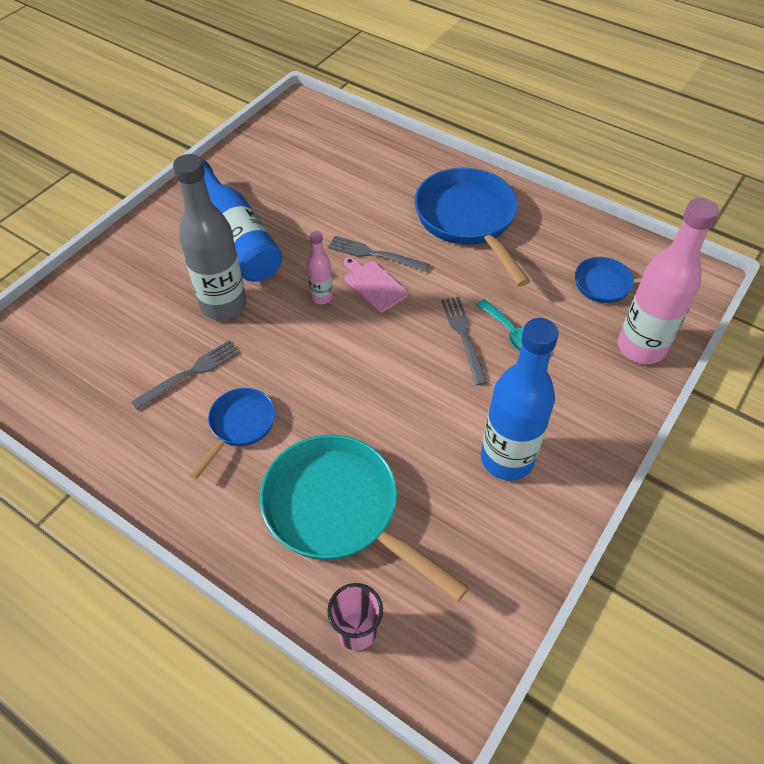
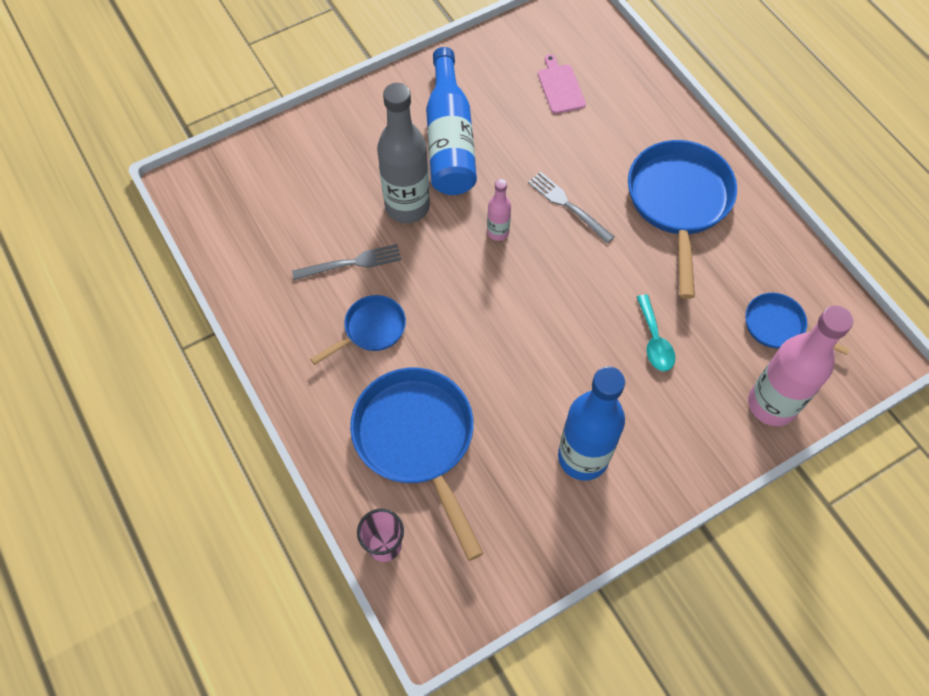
camera: 25 degrees right, 10 degrees up
(339, 511) = (417, 441): turquoise pan -> blue pan
(374, 285) = (552, 238): pink cutting board -> pink cutting board (560, 87)
(463, 336) = (608, 324): grey fork -> none

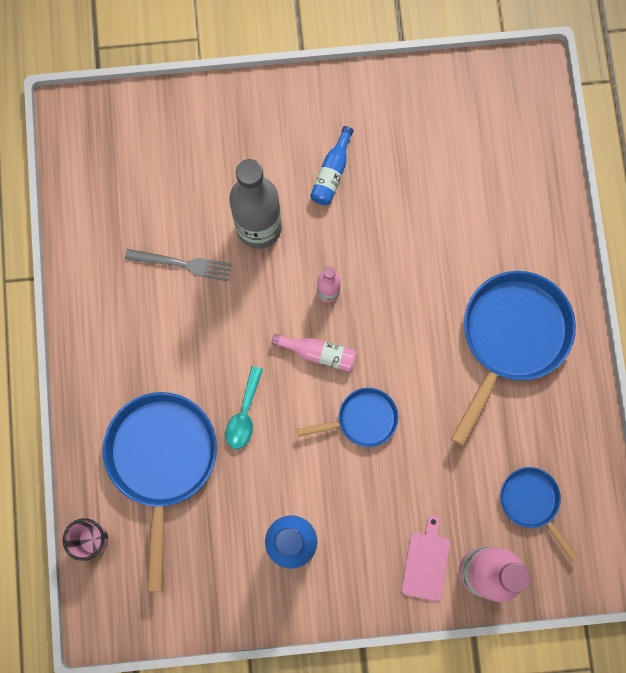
camera: 25 degrees right, 15 degrees up
(371, 330) = (170, 338): blue pan -> blue pan (362, 419)
(449, 139) = (332, 173): blue bottle -> blue bottle, size x0.48
(517, 285) = (319, 353): none -> pink bottle
(560, 87) = (466, 160): pink cutting board -> pink cutting board (426, 563)
(568, 205) = (406, 293): grey fork -> none
(654, 341) = (412, 464): turquoise spoon -> turquoise spoon (244, 415)

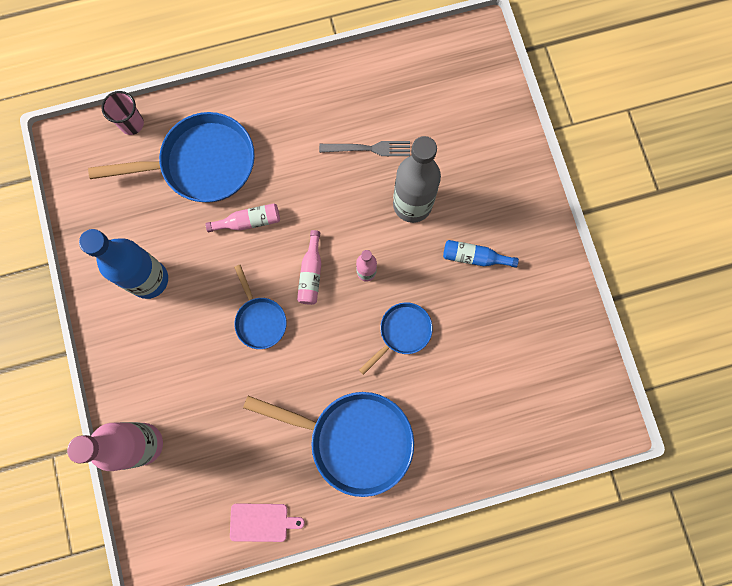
camera: 80 degrees right, 0 degrees up
(182, 264) = (369, 149): grey fork -> grey fork turned 90 degrees counterclockwise
(244, 415) = (249, 221): turquoise spoon -> pink bottle
(426, 563) = (144, 394): pink cutting board -> pink cutting board (262, 522)
(531, 502) = (208, 479): blue pan -> blue pan (402, 332)

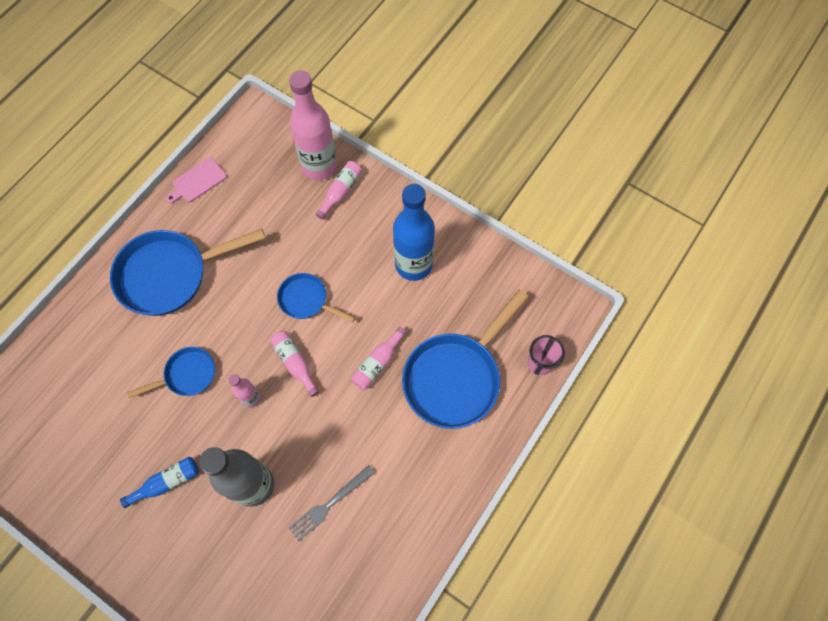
camera: 140 degrees right, 10 degrees down
(147, 400) = (341, 191): none -> pink bottle
(402, 332) = (187, 375): blue pan -> blue pan turned 120 degrees counterclockwise

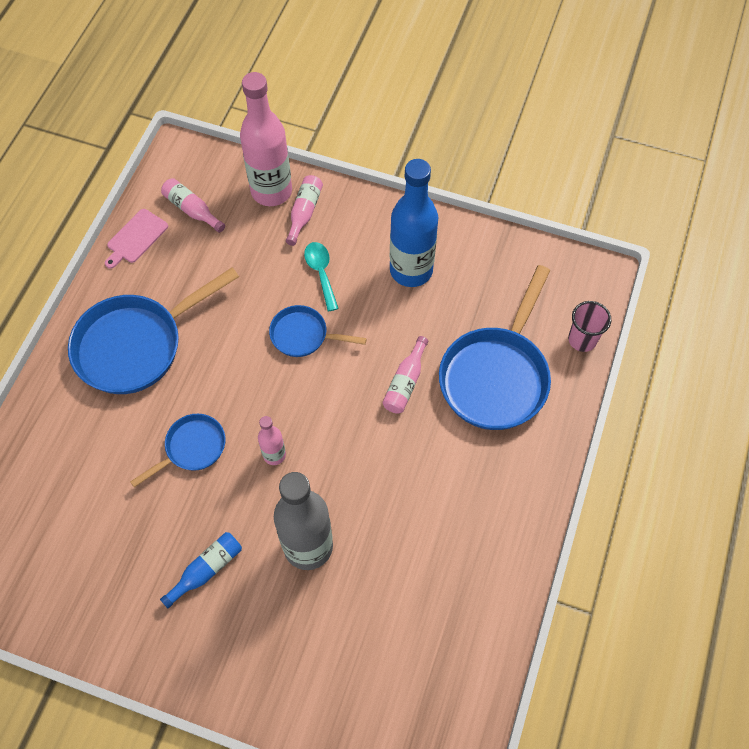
camera: 15 degrees left, 5 degrees down
(295, 363) = (312, 405): pink bottle -> pink bottle (192, 210)
(329, 504) = (401, 544): grey fork -> none
(338, 248) = (321, 273): none -> turquoise spoon

